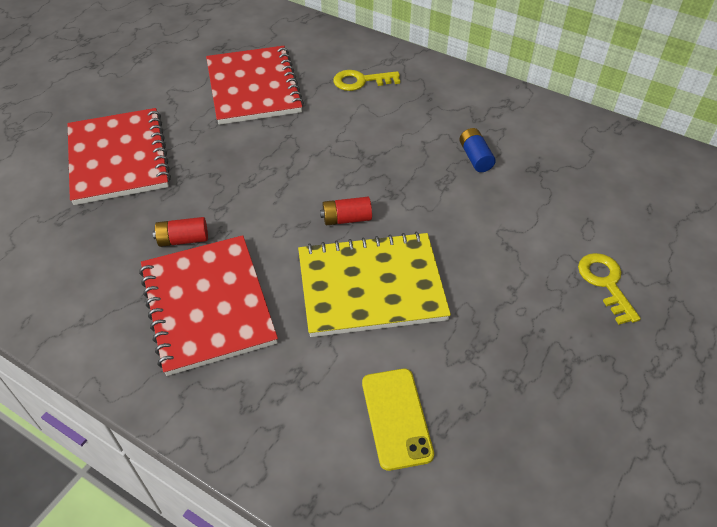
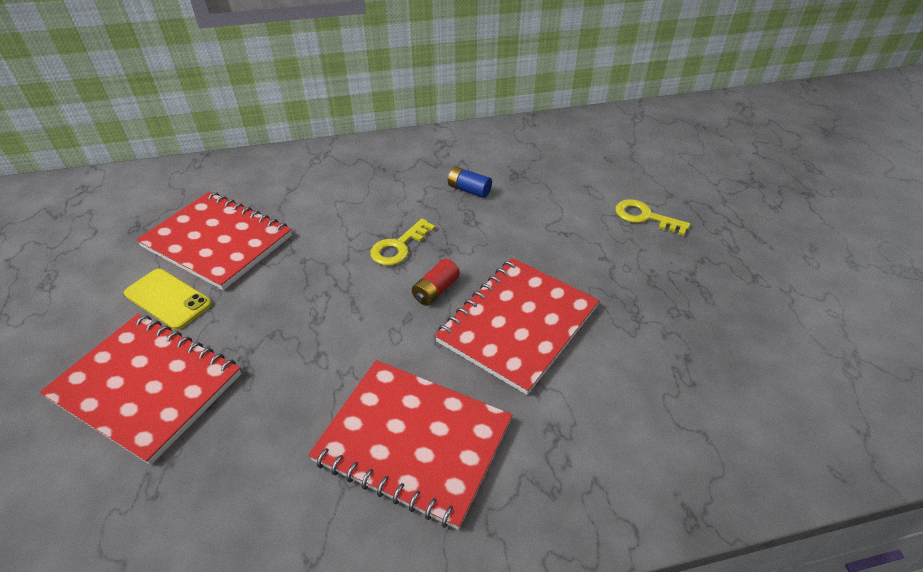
camera: 45 degrees left, 5 degrees down
(183, 239) = (317, 407): red battery -> none
(361, 81) = (312, 185): yellow key -> yellow key (399, 247)
(371, 286) = (518, 324): yellow notebook -> red notebook
(396, 418) = (654, 399): yellow phone -> yellow phone (168, 299)

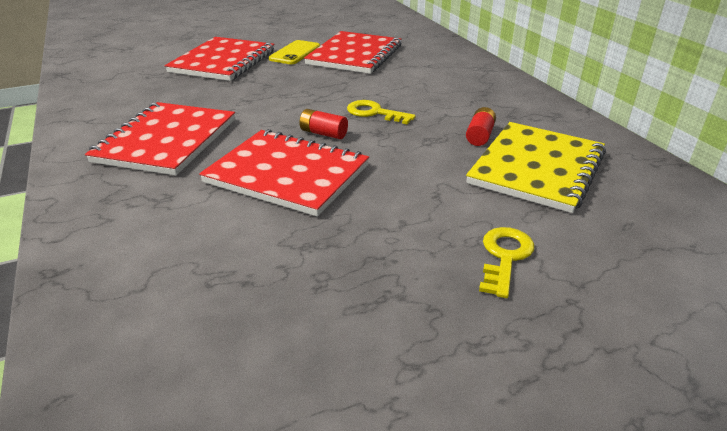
camera: 80 degrees right, 10 degrees down
(469, 190) = (480, 136): blue battery -> red battery
(530, 174) = (536, 168): none -> yellow notebook

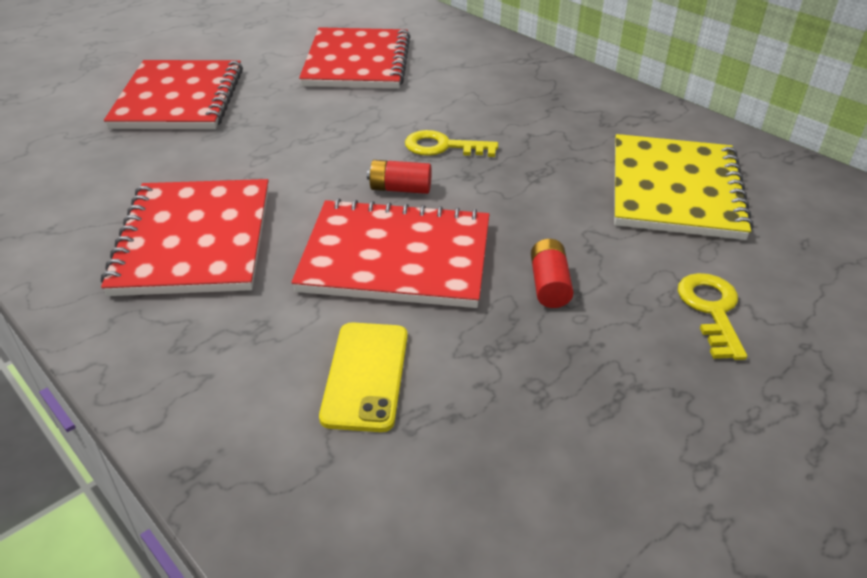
camera: 20 degrees left, 5 degrees up
(295, 53) = (273, 70): yellow phone -> yellow phone (365, 375)
(480, 136) = (587, 157): red battery -> red battery (549, 285)

